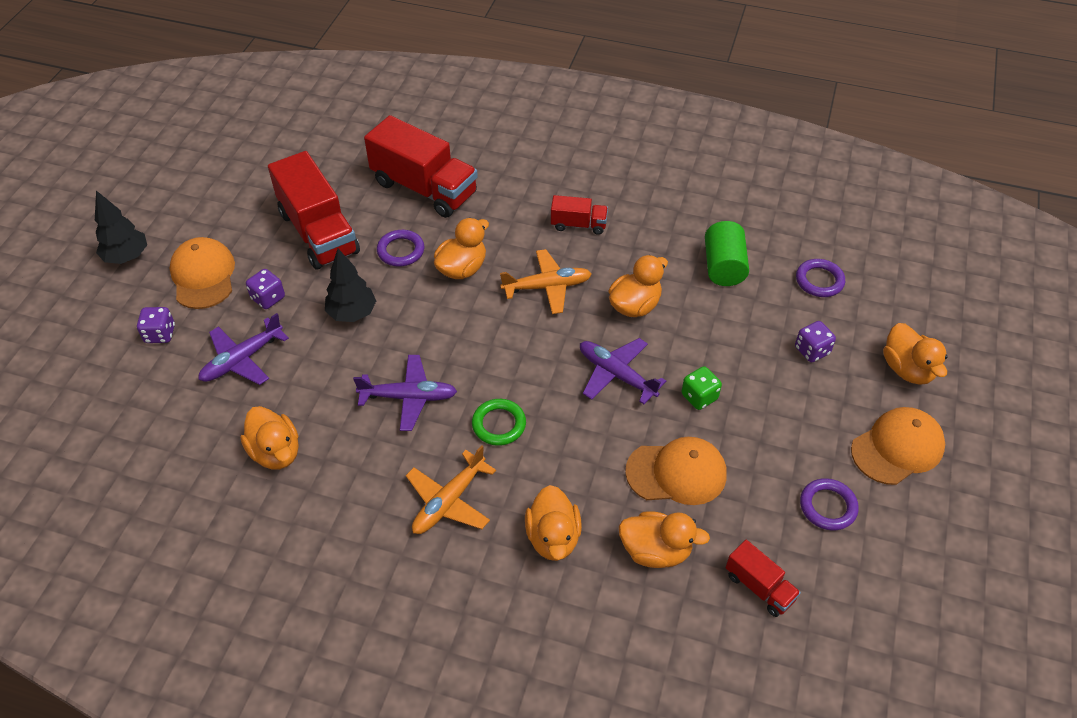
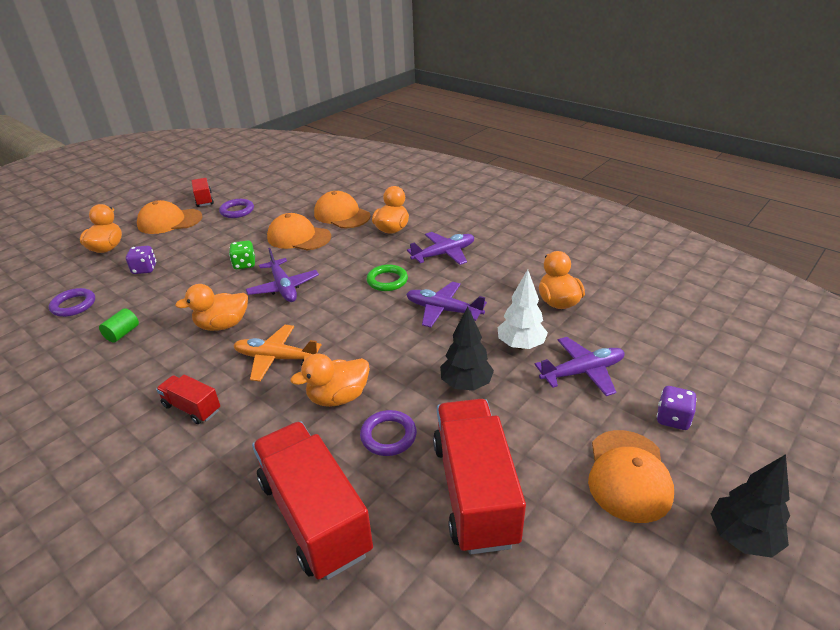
camera: 155 degrees left, 15 degrees down
(268, 298) = (550, 424): purple dice -> none
(309, 374) = (520, 345): none -> white tree
(449, 501) = (444, 254): orange plane -> purple plane
(656, 551) = (341, 215): orange duck -> orange cap
(723, 267) = (122, 333): green cylinder -> green cylinder, size x0.59
(759, 587) = (305, 196): red truck -> red truck (204, 200)

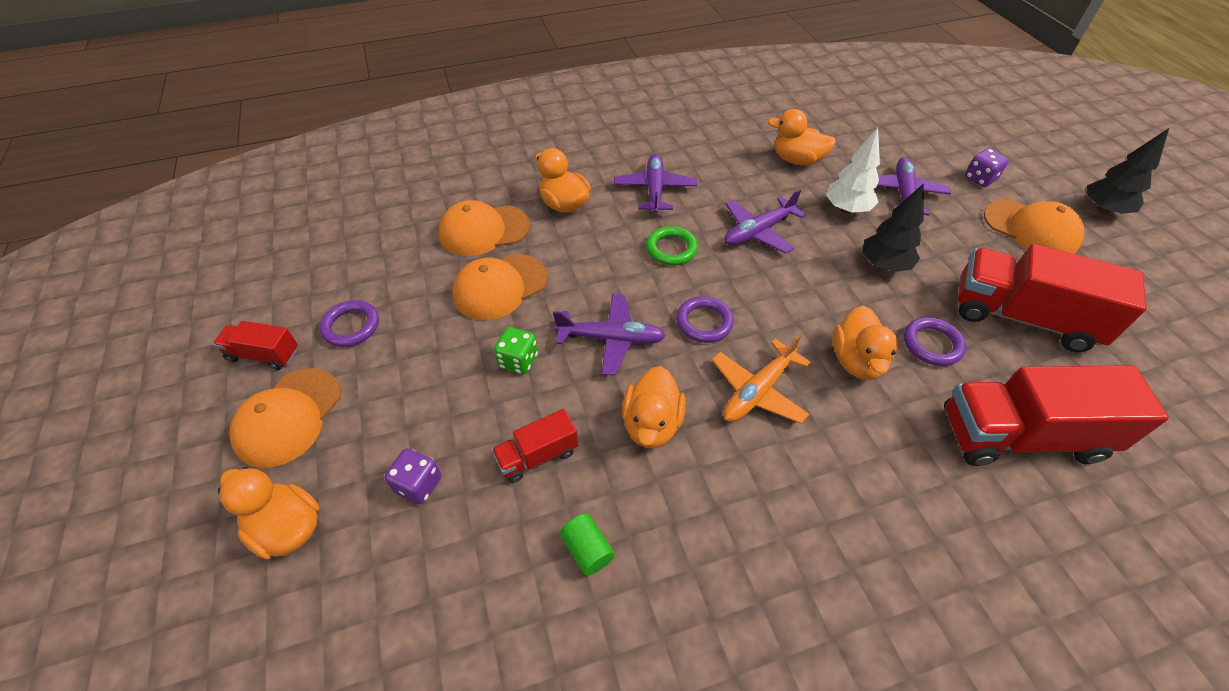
camera: 60 degrees left, 15 degrees up
(73, 305) = (445, 612): purple ring -> purple ring (704, 322)
(192, 408) = (809, 500): red truck -> red truck (537, 456)

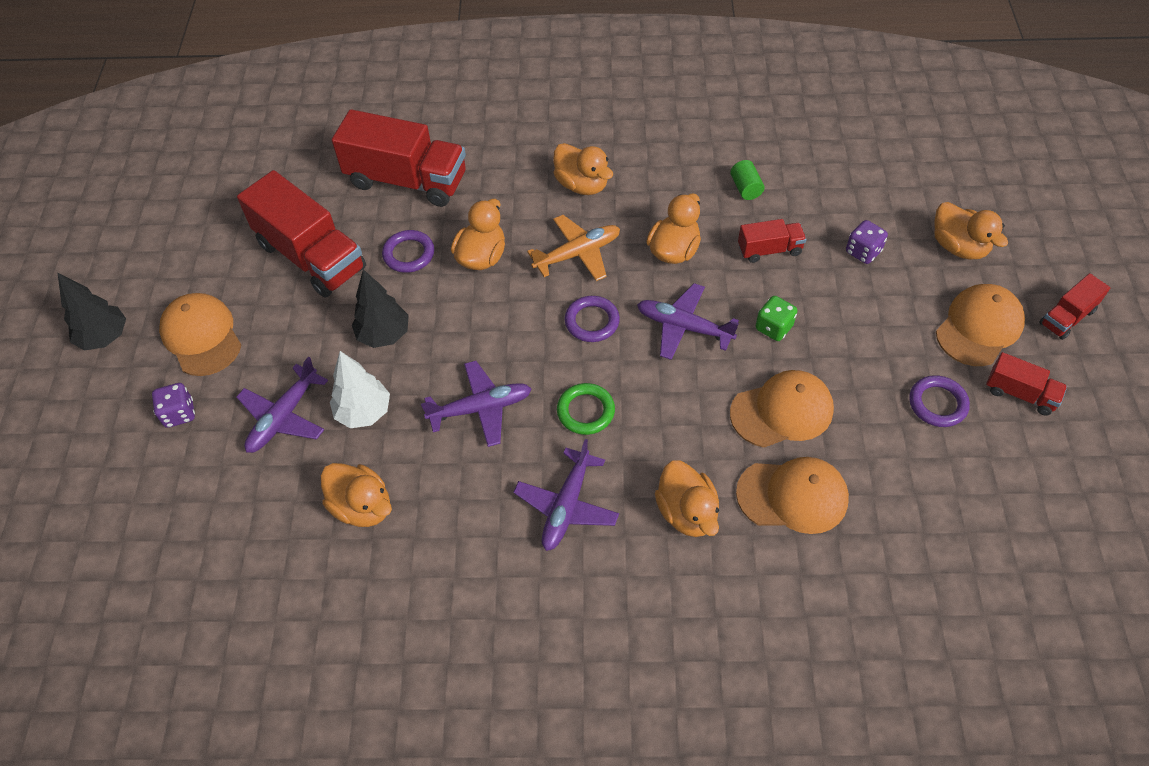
camera: 160 degrees left, 5 degrees up
(176, 456) = (1067, 317): none -> red truck
(807, 491) = (582, 185): none -> orange duck

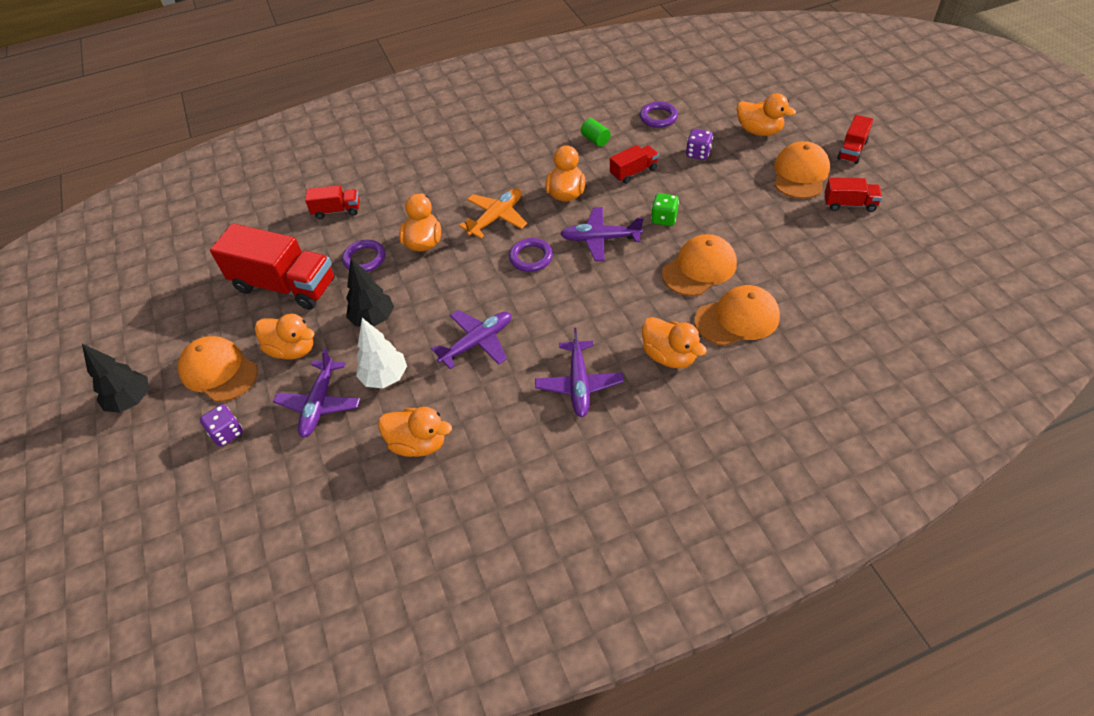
camera: 20 degrees left, 5 degrees down
(406, 180) = (337, 211): red truck -> red truck, size x0.49
(582, 185) = (475, 173): orange duck -> orange duck (292, 349)
(585, 411) = (558, 317): green ring -> none
(937, 404) = (800, 228): purple ring -> purple ring (658, 117)

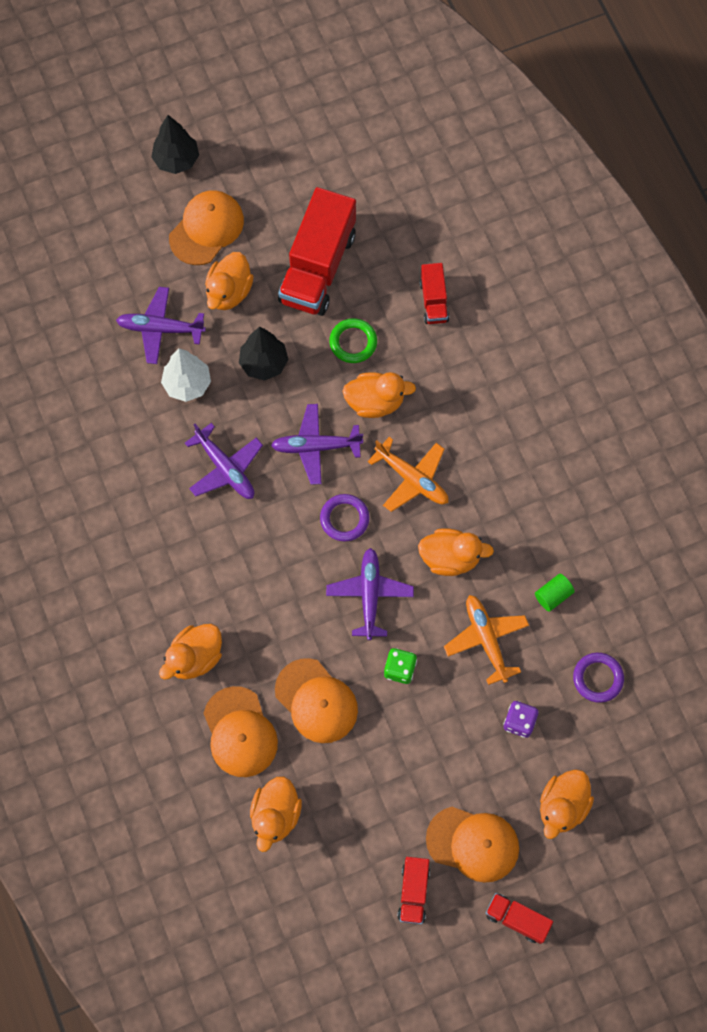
camera: 85 degrees right, 20 degrees up
(227, 433) = (133, 253): purple dice -> none
(364, 259) = (353, 342): purple ring -> green ring
(418, 443) = (109, 423): orange duck -> orange duck (275, 815)
(579, 384) = (166, 567): purple plane -> purple plane (316, 446)
(633, 172) = (486, 639): red truck -> orange plane

